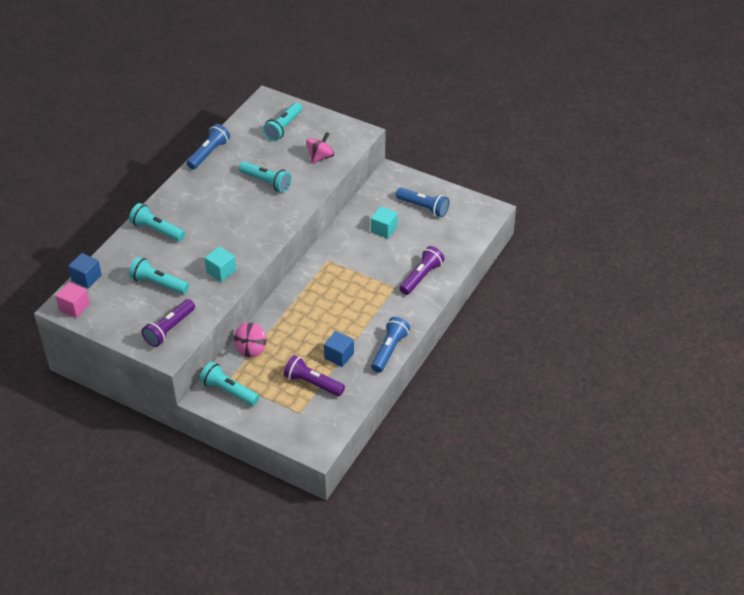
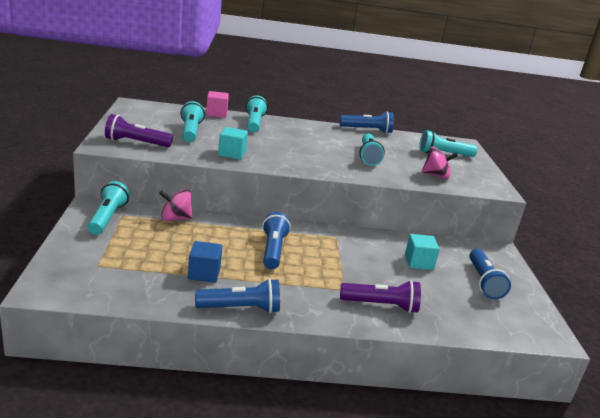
camera: 55 degrees right, 20 degrees down
(74, 307) = (135, 107): pink cube -> pink cube (216, 113)
(86, 278) = (173, 107): blue cube -> none
(312, 383) = (149, 265): purple flashlight -> none
(327, 305) = (273, 250): none -> blue flashlight

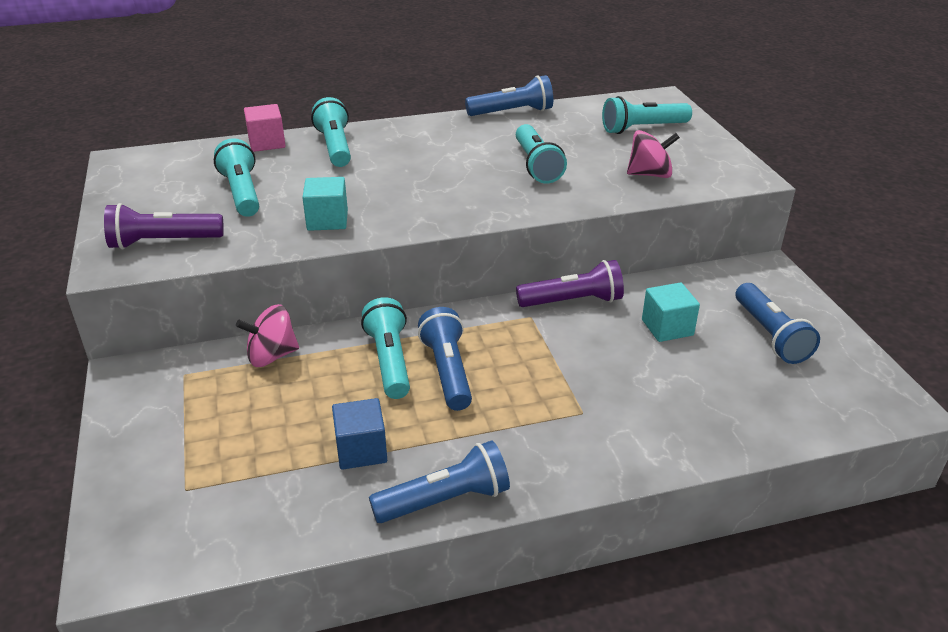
camera: 10 degrees left, 10 degrees up
(107, 218) = (161, 387): turquoise flashlight -> turquoise flashlight (389, 361)
(381, 305) = (646, 426): purple flashlight -> purple flashlight (572, 301)

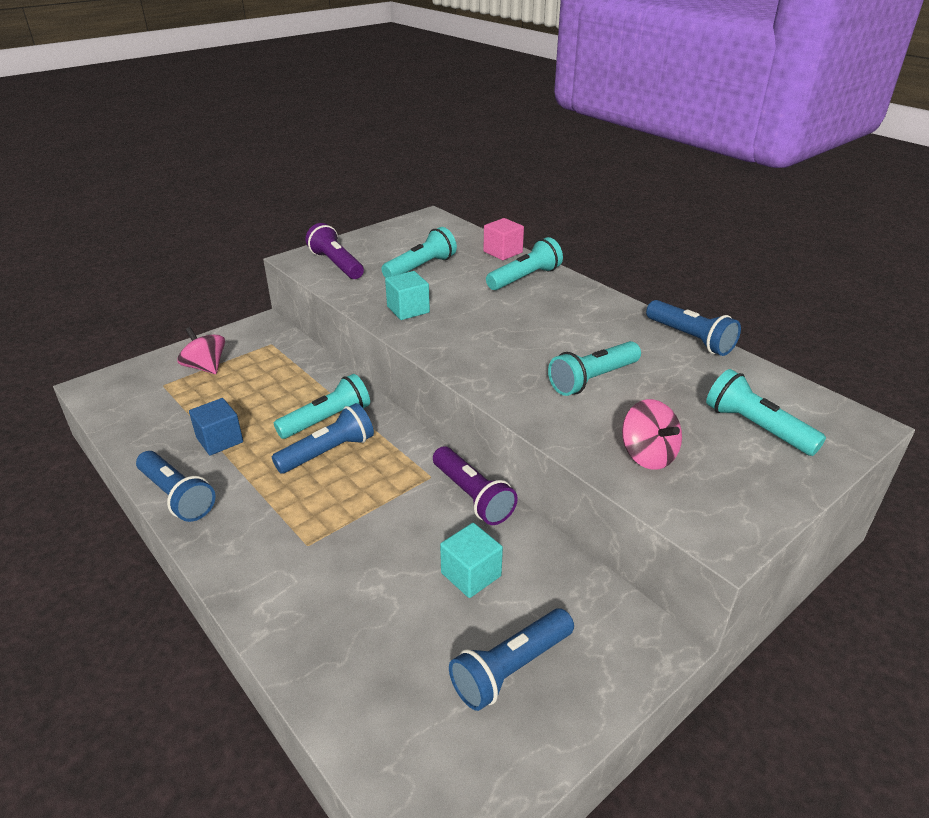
camera: 65 degrees right, 0 degrees up
(272, 356) = (307, 368): pink spinning top -> pink spinning top (205, 367)

